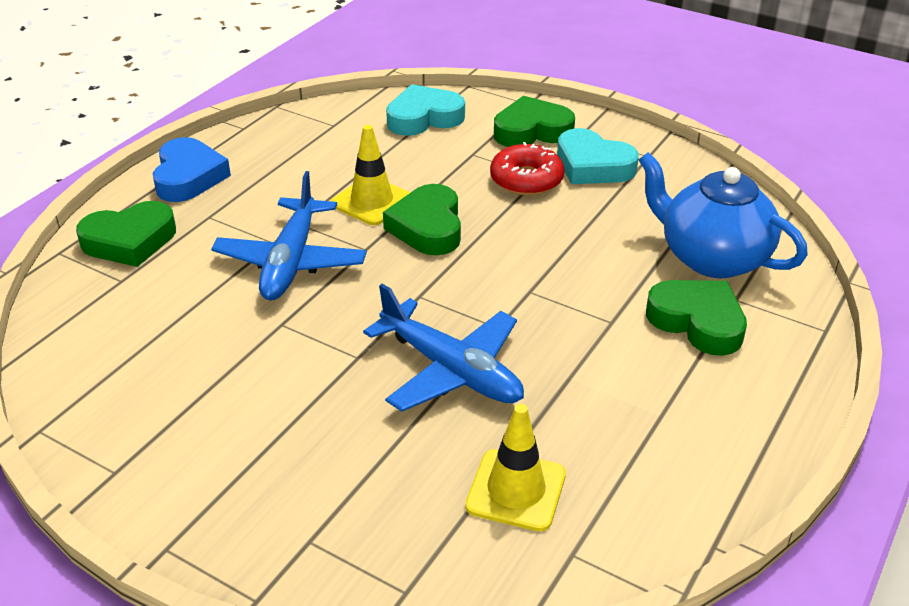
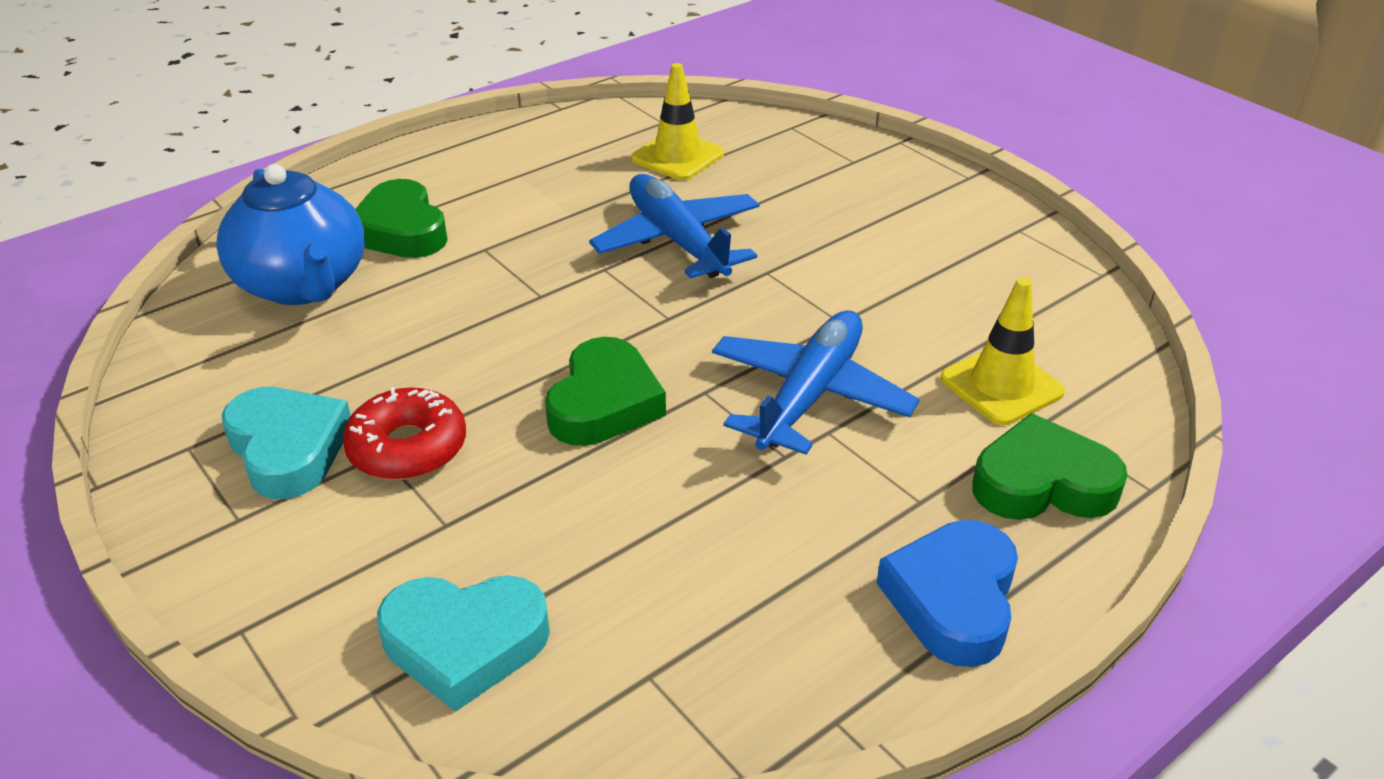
camera: 160 degrees left, 0 degrees up
(372, 201) = (660, 466): yellow traffic cone -> yellow traffic cone (1001, 385)
(532, 131) = (304, 551): green heart -> none

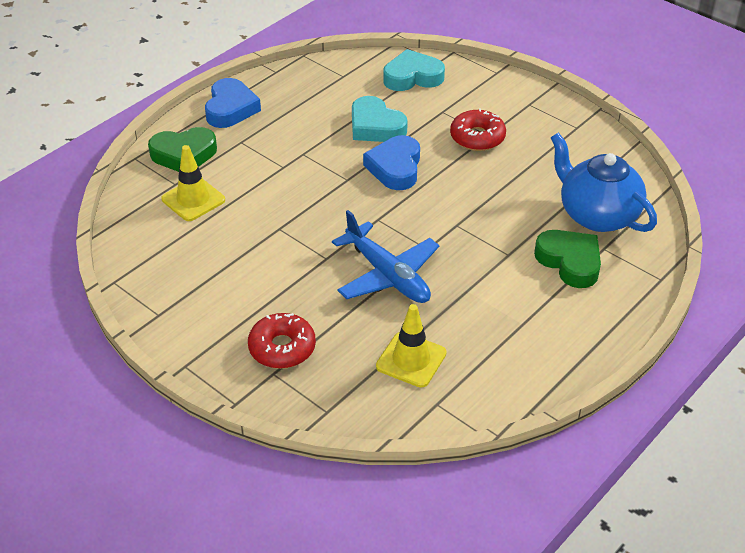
camera: 170 degrees right, 5 degrees up
(288, 449) = (531, 131): turquoise heart -> turquoise heart (375, 126)
(604, 403) = (395, 168): green heart -> blue heart
(809, 395) = (293, 183): blue plane -> none
(841, 181) = (282, 348): none -> red donut

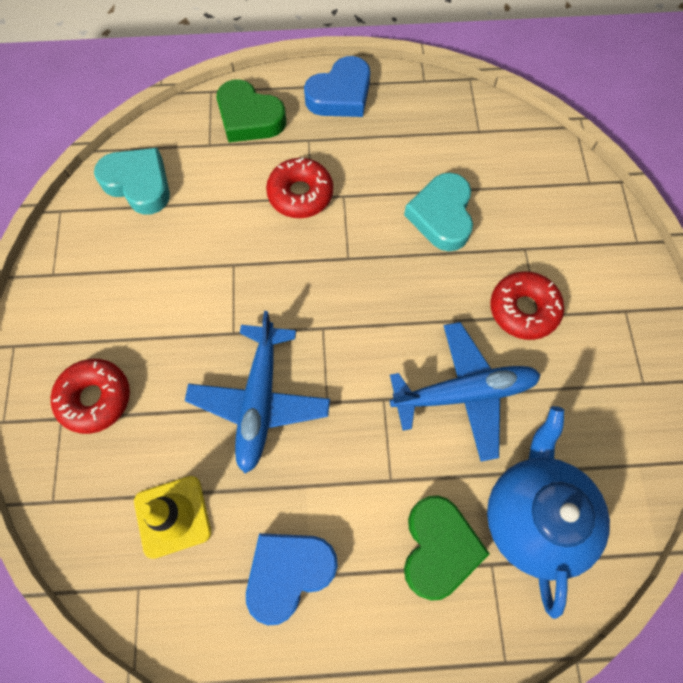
camera: 45 degrees right, 25 degrees up
(193, 199) = (204, 174): yellow traffic cone -> none
(274, 169) = (300, 194): none -> red donut
(395, 168) = (405, 281): blue heart -> blue heart (289, 572)
(412, 77) = (544, 182): turquoise heart -> turquoise heart (138, 184)
(495, 192) = (464, 393): none -> blue plane

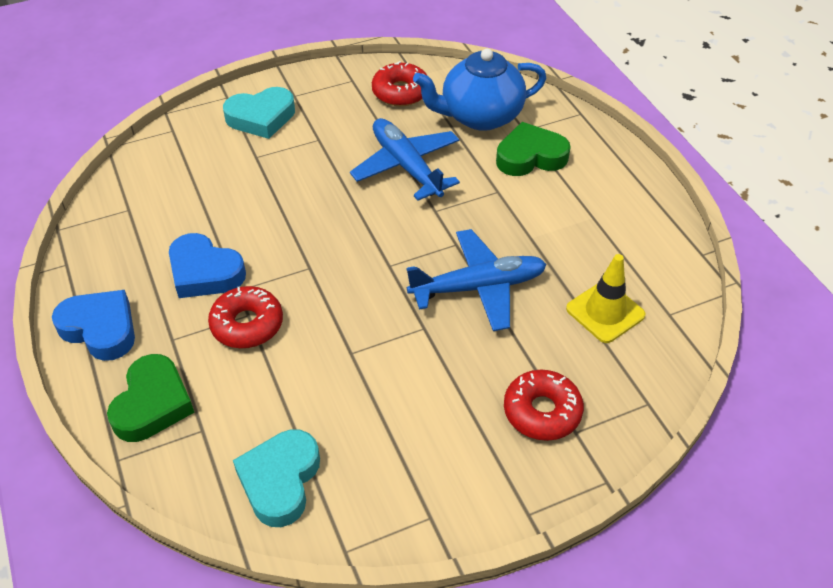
camera: 110 degrees left, 20 degrees down
(289, 572) = (598, 229): blue heart -> blue heart (205, 272)
(441, 216) = (239, 214): turquoise heart -> turquoise heart (261, 117)
(523, 309) = (317, 148): red donut -> red donut (400, 92)

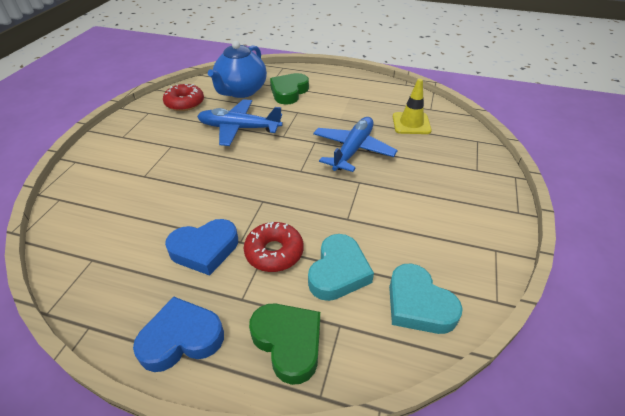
camera: 50 degrees left, 5 degrees down
(261, 117) = (117, 157): turquoise heart -> turquoise heart (338, 272)
(542, 411) = (455, 173): red donut -> none

